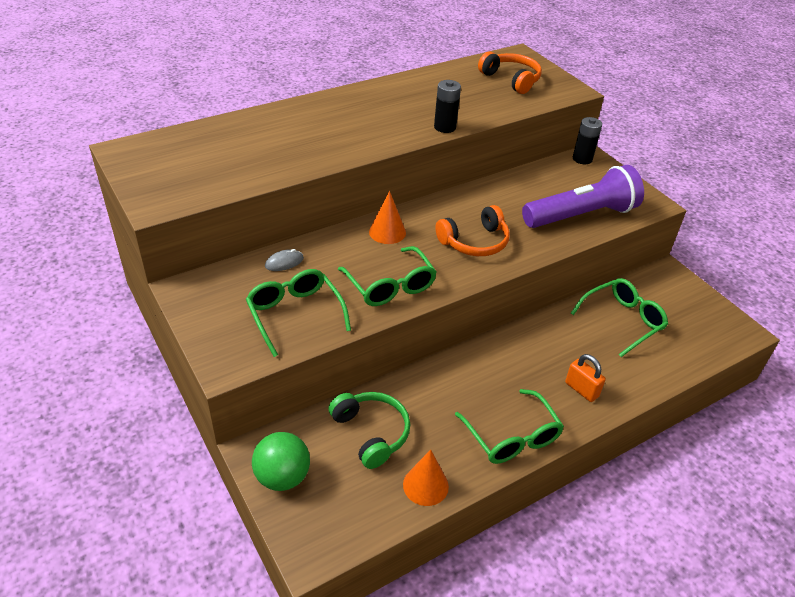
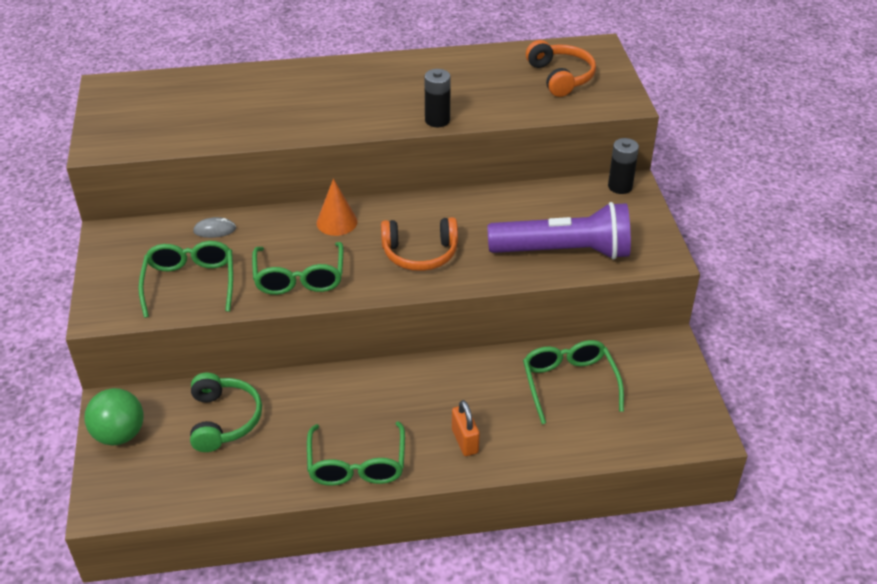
camera: 25 degrees right, 0 degrees up
(425, 485) = (241, 482): orange cone -> none
(623, 320) = (569, 383): green glasses -> green glasses turned 90 degrees counterclockwise

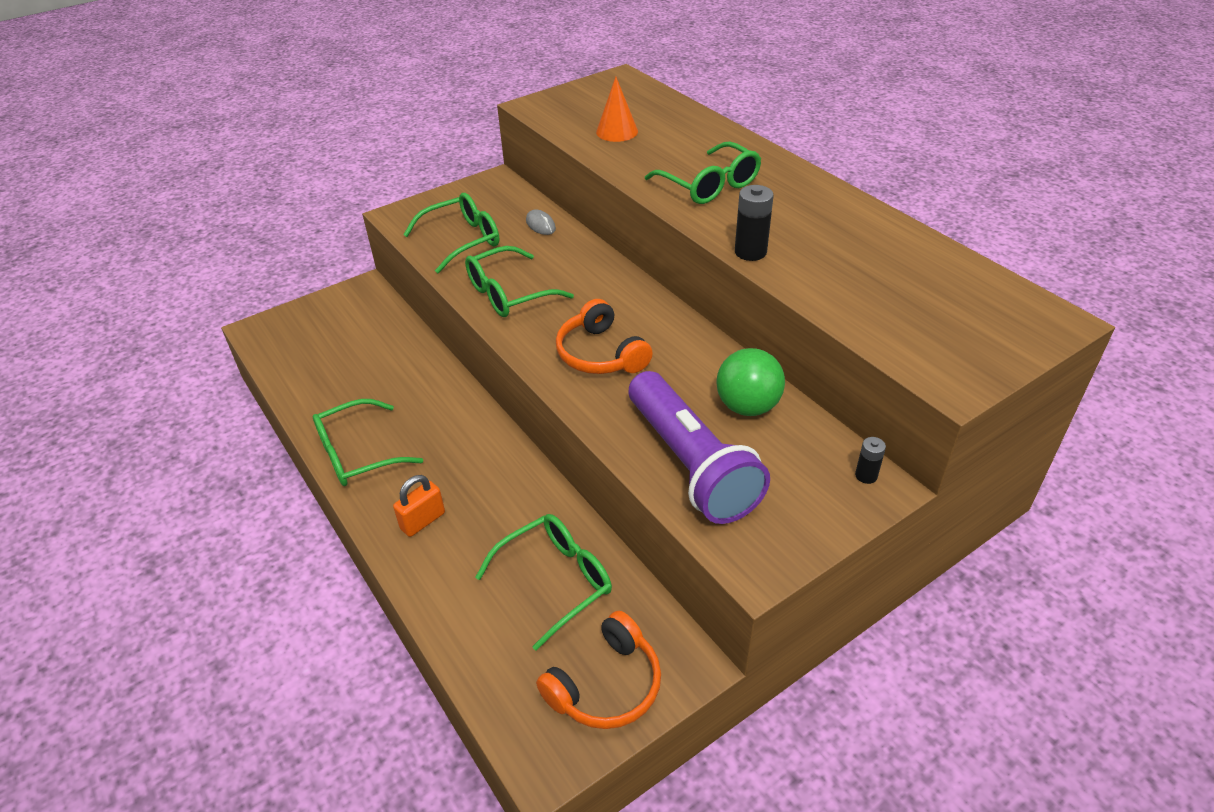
camera: 65 degrees right, 0 degrees up
(119, 434) = (335, 306): green ball -> green ball (747, 406)
(223, 420) = (376, 351): green headphones -> none
(335, 105) = (710, 185): none -> green glasses
(337, 222) = (606, 284): orange cone -> orange cone (617, 131)
(560, 77) = (944, 310): orange headphones -> orange headphones (605, 685)
(620, 186) = (866, 475): black battery -> black battery, size x0.60

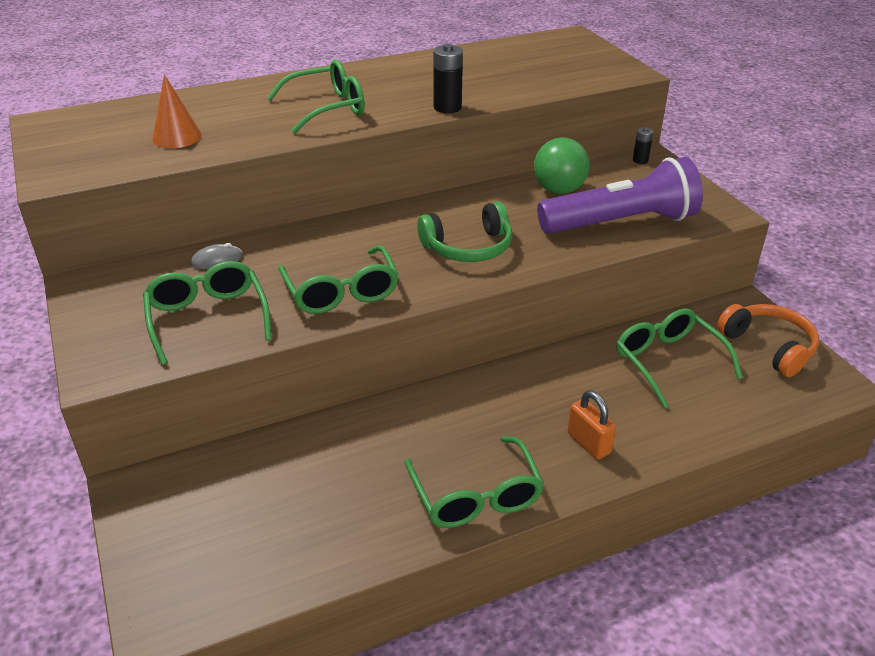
camera: 80 degrees left, 5 degrees down
(601, 354) = (468, 247): orange headphones -> green headphones

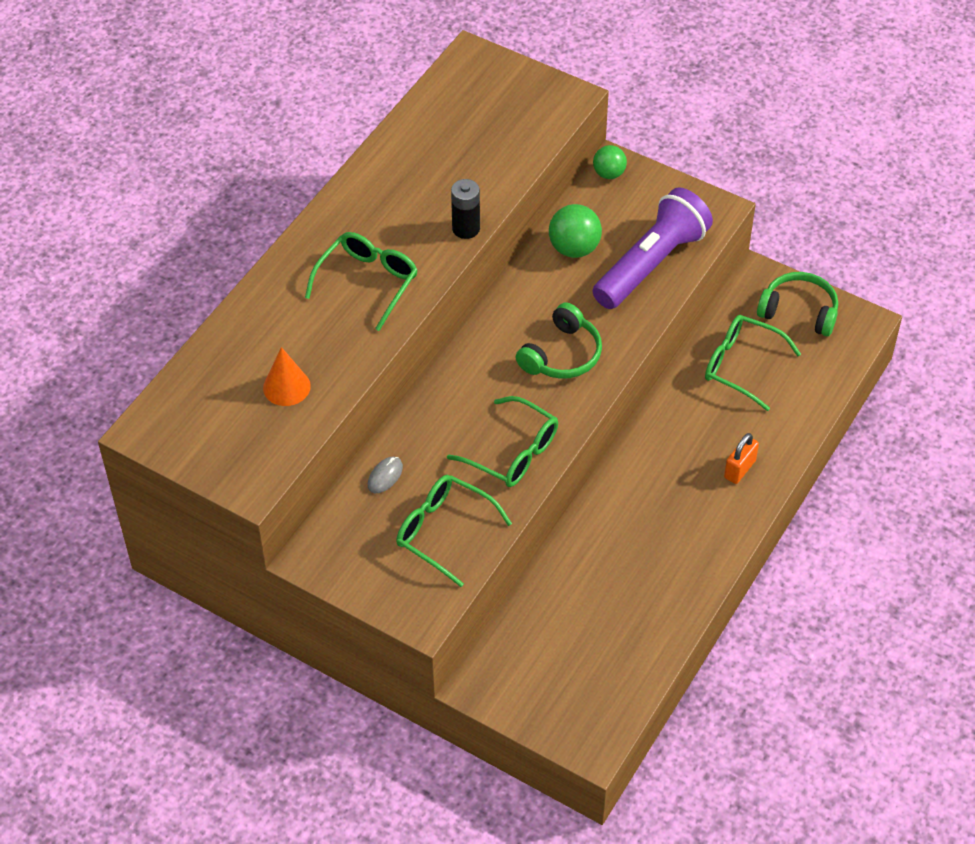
camera: 35 degrees left, 15 degrees up
(476, 496) = (702, 552): green glasses -> none
(588, 443) = (739, 469): orange padlock -> orange padlock turned 75 degrees counterclockwise
(640, 160) = (609, 173): black battery -> green ball
(768, 347) = (799, 311): orange headphones -> green headphones

